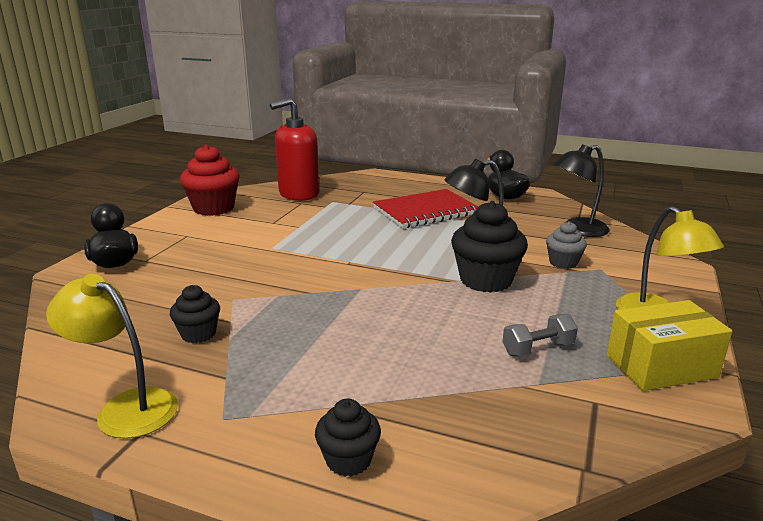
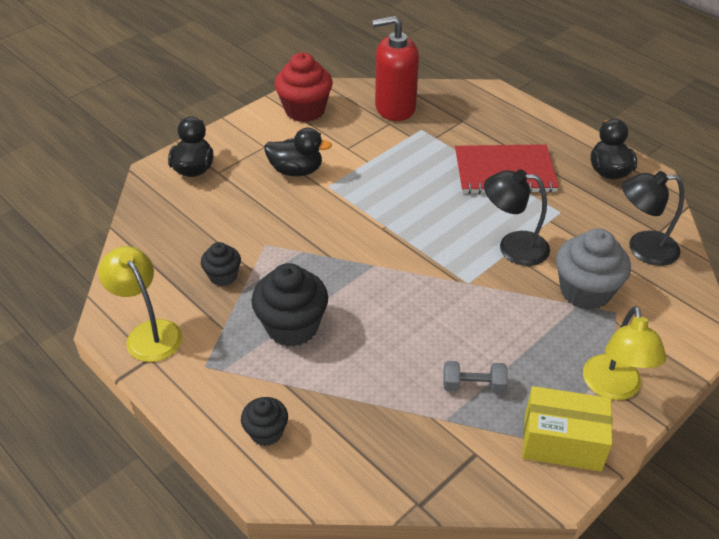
camera: 25 degrees right, 20 degrees up
(231, 244) = (296, 171): none -> black duck
(486, 280) = (491, 291): black cupcake -> black cupcake (292, 327)
(563, 263) = (585, 291): grey cupcake -> grey cupcake, size x1.78

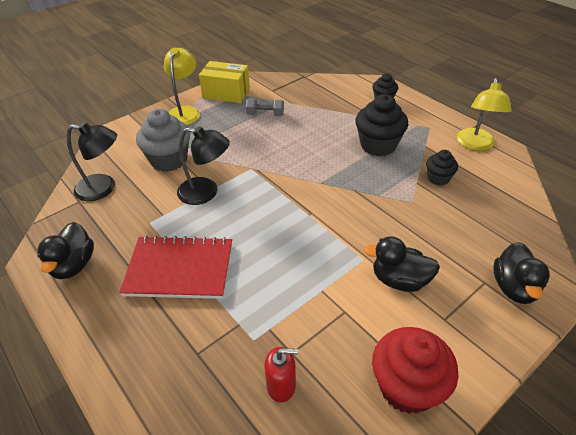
camera: 175 degrees left, 0 degrees up
(148, 333) = (475, 145): yellow lamp -> yellow lamp turned 45 degrees clockwise
(395, 108) = (281, 385): red soap dispenser -> red soap dispenser, size x0.52

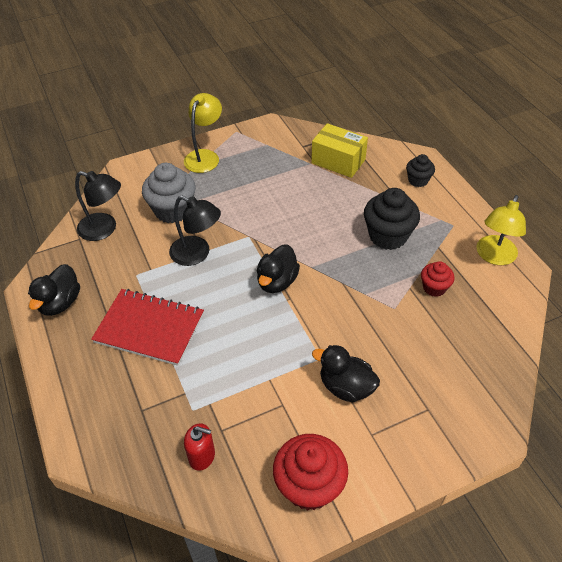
camera: 15 degrees right, 5 degrees up
(226, 93) = (253, 141): yellow box -> yellow box (338, 161)
(265, 114) = (285, 175): grey dumbbell -> none
(438, 178) = (434, 288): black cupcake -> red cupcake
(514, 288) = (454, 421): black duck -> black duck (277, 281)

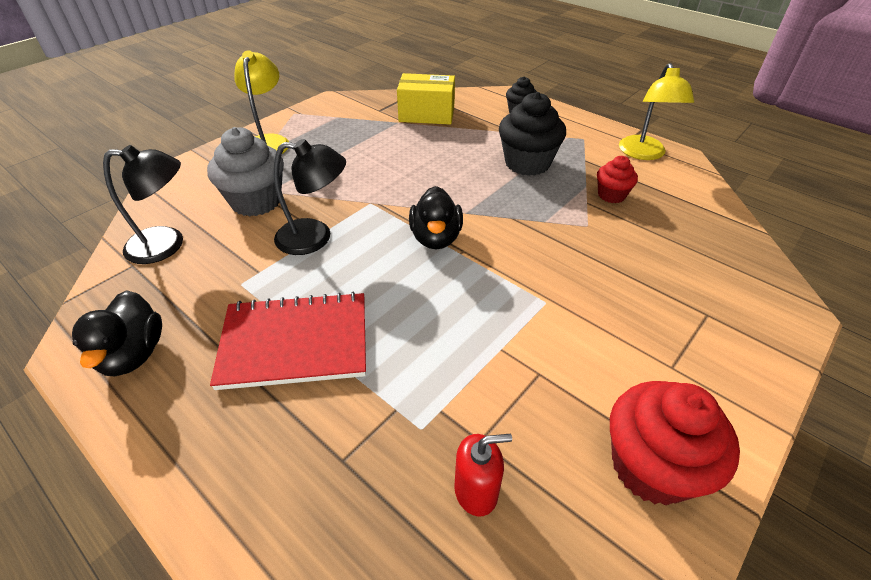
camera: 25 degrees left, 5 degrees down
(346, 387) = (600, 323): black duck -> none

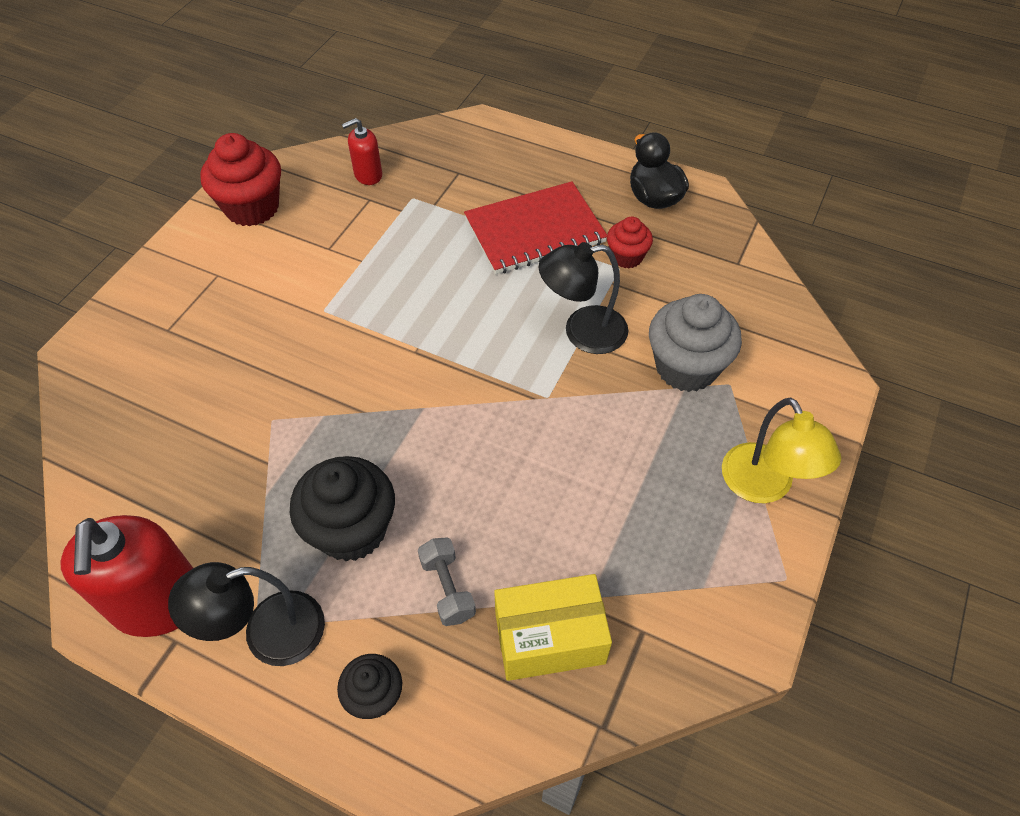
camera: 165 degrees right, 10 degrees up
(167, 245) = (728, 290): black lamp -> black lamp (267, 634)
(436, 238) = (449, 361): black duck -> none
(474, 135) = (447, 588): none -> grey dumbbell
(611, 195) = (232, 484): red cupcake -> red cupcake (626, 257)
(644, 154) = (159, 603): yellow lamp -> red soap dispenser

